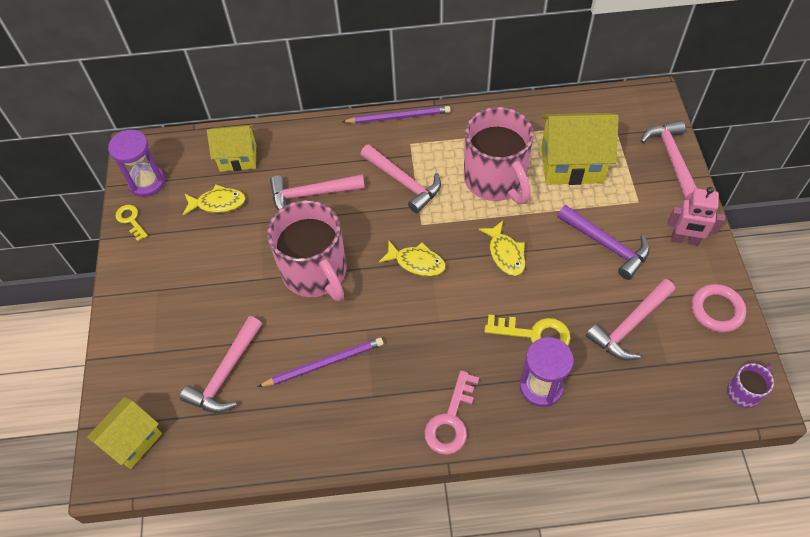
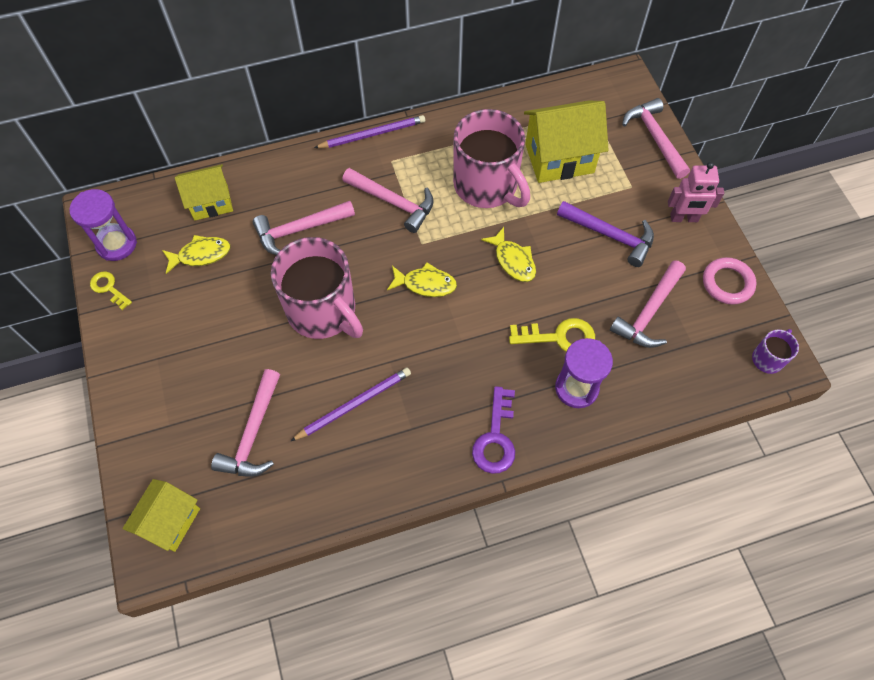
camera: 15 degrees left, 5 degrees up
(451, 420) = (495, 437): pink key -> purple key

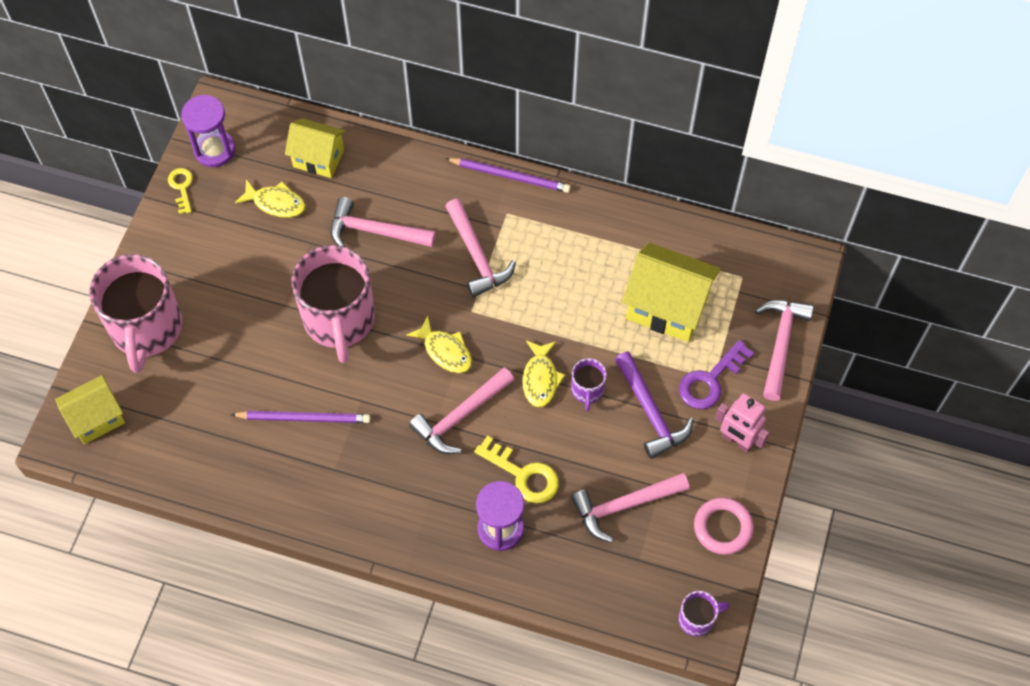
camera: 35 degrees right, 0 degrees up
(253, 433) = (207, 389): pink hammer -> pink hammer (460, 416)
(487, 186) = (575, 292): pink mug -> pink mug (146, 329)
(495, 437) = (397, 523): purple key -> purple key (710, 380)
(553, 248) = (587, 390): none -> purple mug

